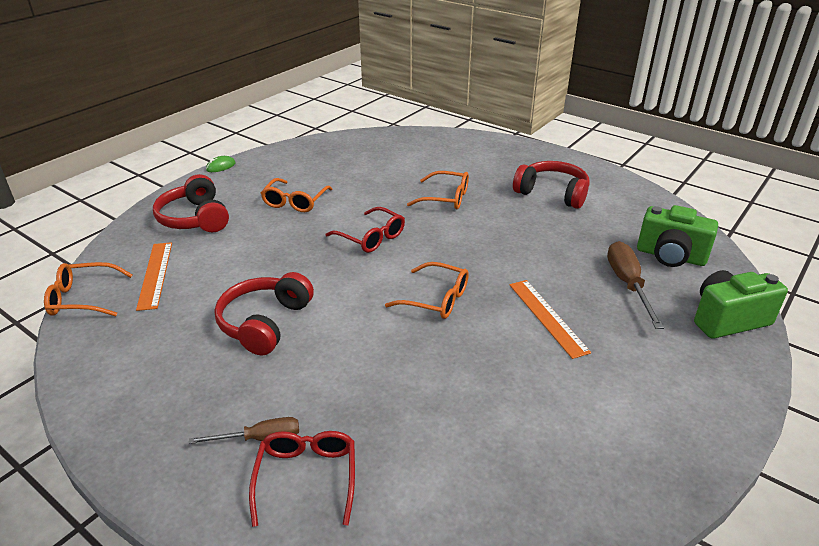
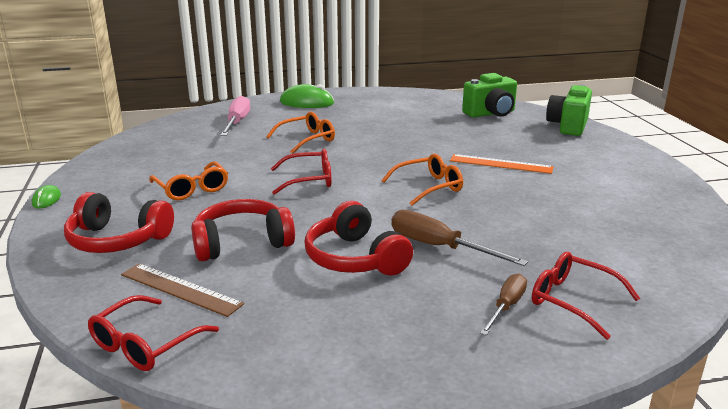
camera: 50 degrees left, 10 degrees down
(83, 298) = (145, 344): orange glasses -> red glasses
(155, 274) = (180, 289): orange ruler -> brown ruler
(431, 156) = (237, 123): none -> pink screwdriver
(521, 159) = (307, 102): none -> green mouse
(552, 193) = (367, 111): red headphones -> red headphones (241, 243)
(628, 284) = (501, 133): brown screwdriver -> brown screwdriver (439, 247)

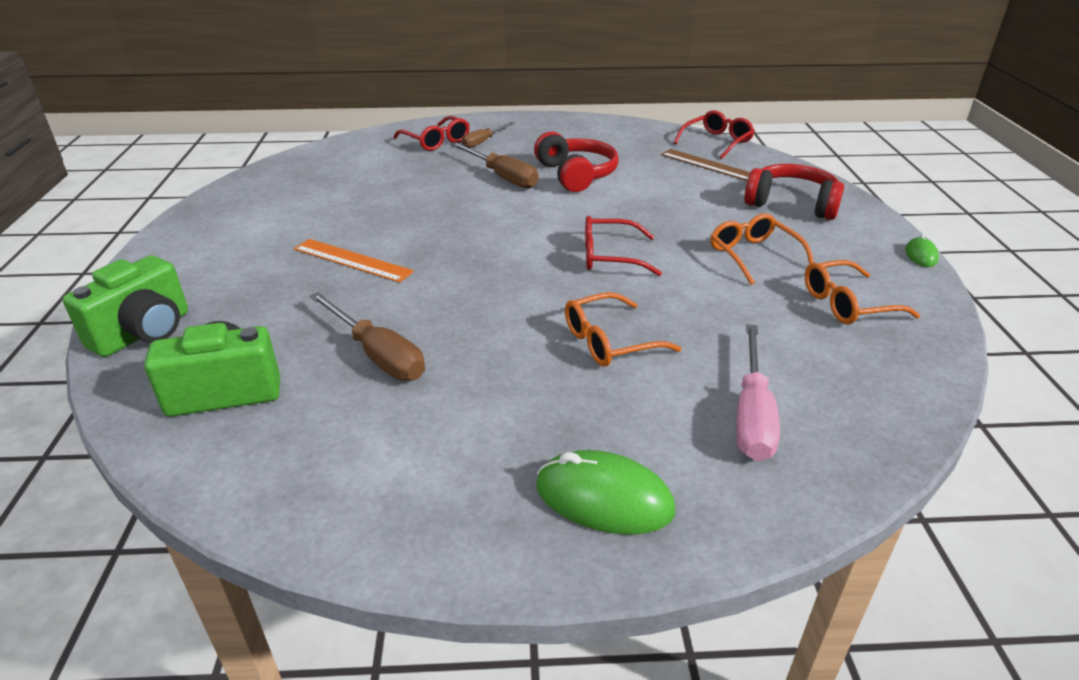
camera: 170 degrees left, 10 degrees up
(241, 243) = (674, 193): red headphones -> none
(429, 187) = (470, 234): orange glasses -> orange glasses (847, 304)
(432, 127) = (377, 354): none -> brown screwdriver

